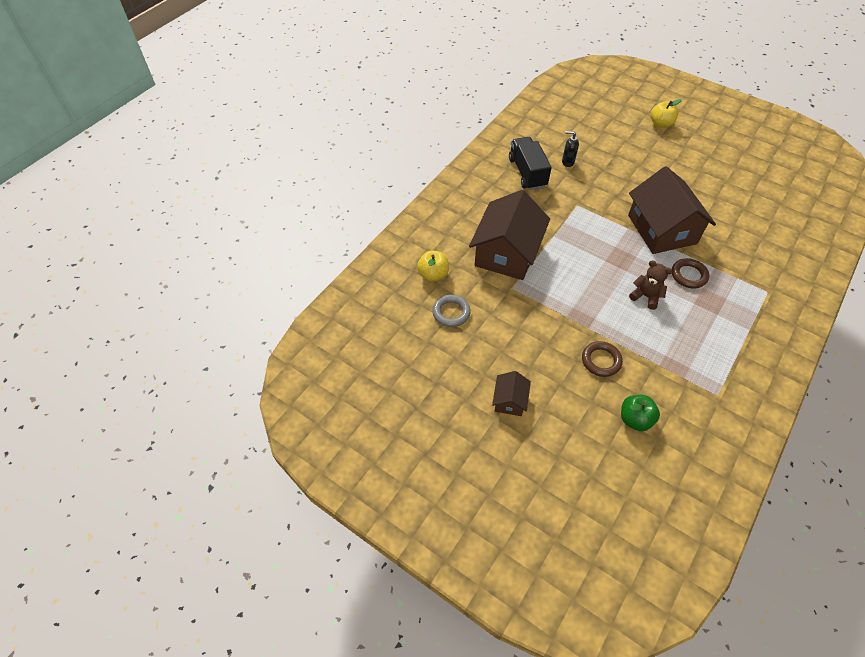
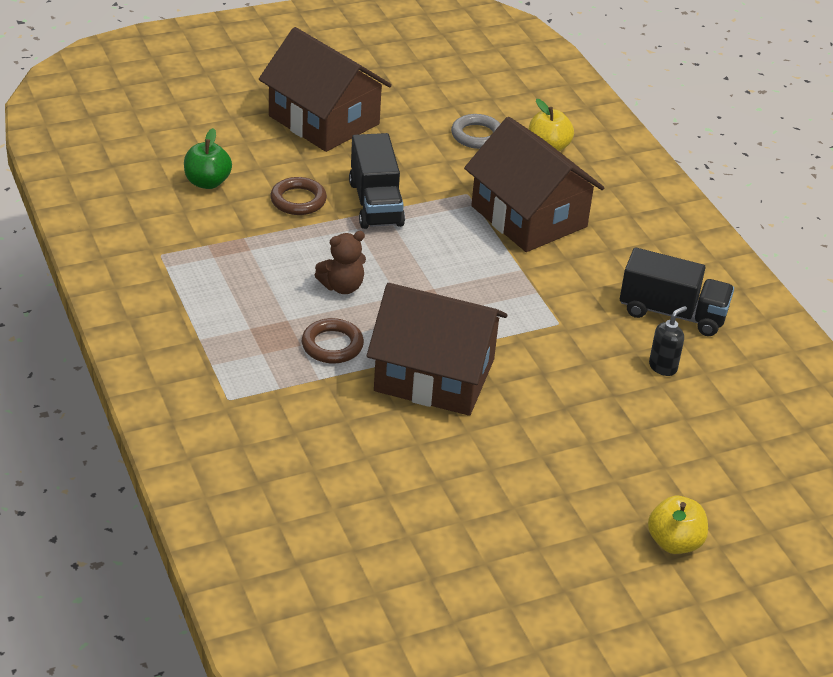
camera: 120 degrees right, 15 degrees down
(510, 400) = (324, 120): brown house -> brown house, size x2.19
(565, 323) = (375, 203): none -> black truck

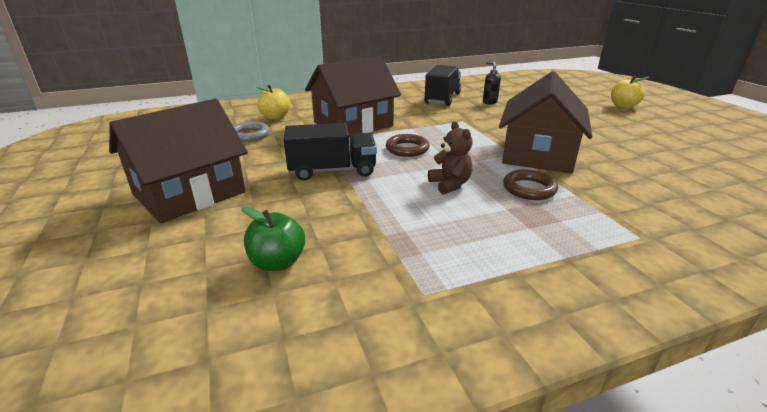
camera: 85 degrees left, 10 degrees down
(298, 200) = (323, 205): brown ring -> brown ring (407, 149)

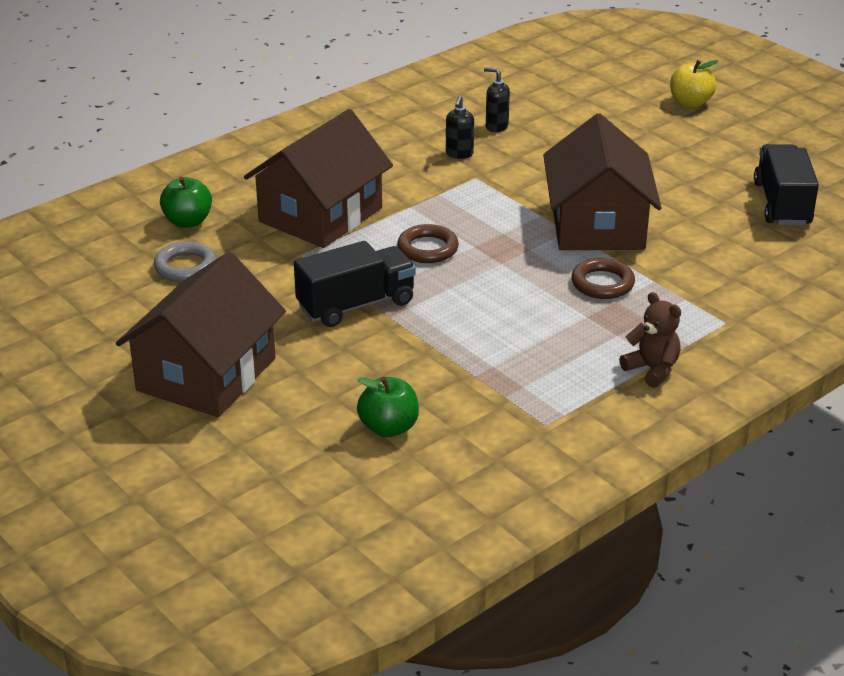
camera: 20 degrees left, 5 degrees up
(275, 117) = (188, 222): yellow apple -> green apple
(442, 98) = (420, 130): black truck -> black truck (782, 204)
(450, 184) = (511, 296): brown teddy bear -> brown teddy bear (652, 369)
(459, 110) = (459, 154): none -> black soap dispenser

